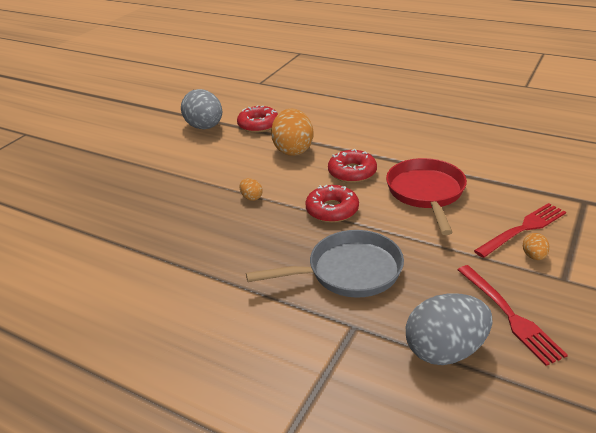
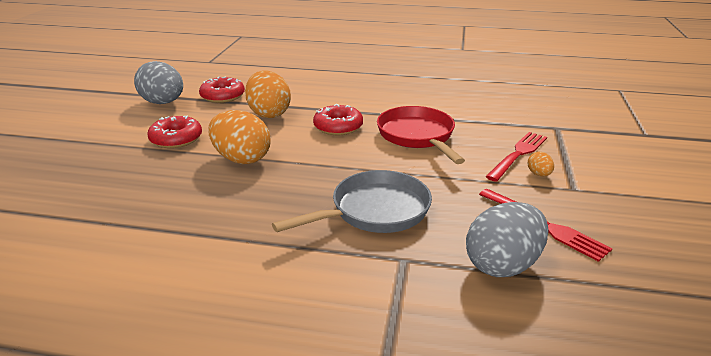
camera: 20 degrees left, 5 degrees down
(251, 197) = (241, 159): orange egg -> orange egg, size x2.27
(332, 210) = (332, 160): red donut -> red donut (176, 139)

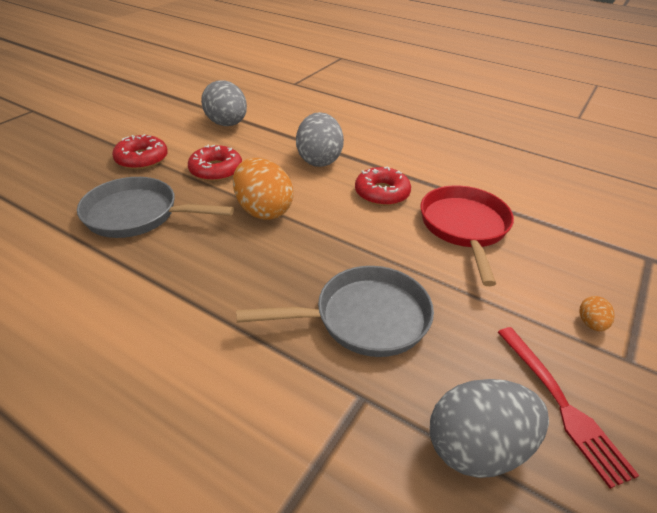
camera: 20 degrees right, 10 degrees up
(120, 187) = (137, 215): none -> grey pan
(222, 96) = (285, 128): red donut -> red donut (142, 159)
(269, 114) = (319, 160): orange egg -> grey egg
(518, 154) = (577, 286): red fork -> none

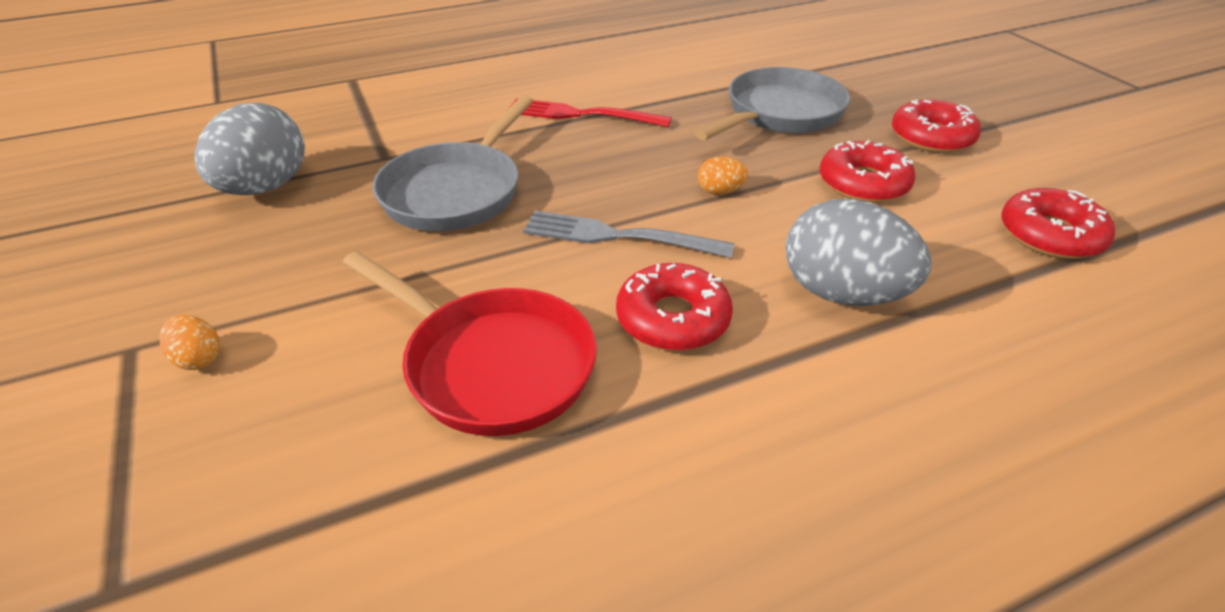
camera: 125 degrees right, 0 degrees up
(227, 124) = (1050, 235): grey egg -> red donut
(263, 210) = (720, 191): orange egg -> orange egg, size x0.44
(340, 229) = (619, 236): none -> grey fork
(561, 404) = (202, 256): red fork -> red fork (581, 115)

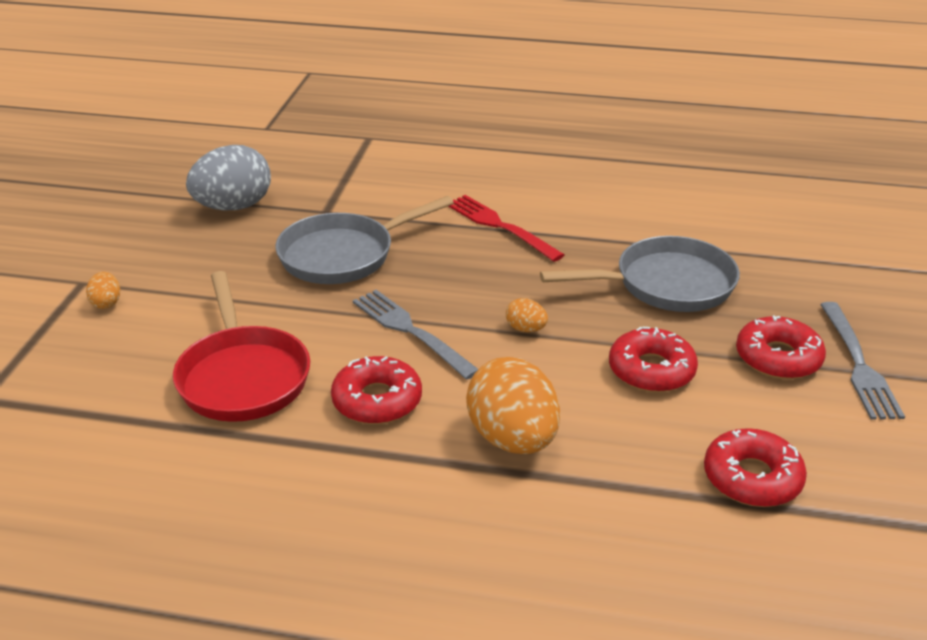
camera: 35 degrees right, 5 degrees down
(843, 294) = (513, 439): grey egg -> orange egg
(984, 121) = (858, 364): none -> grey fork

